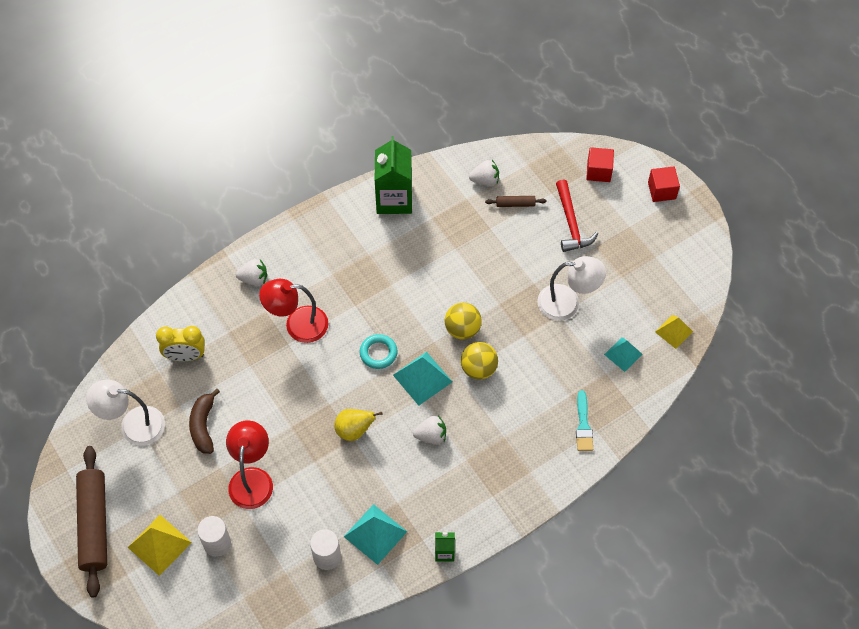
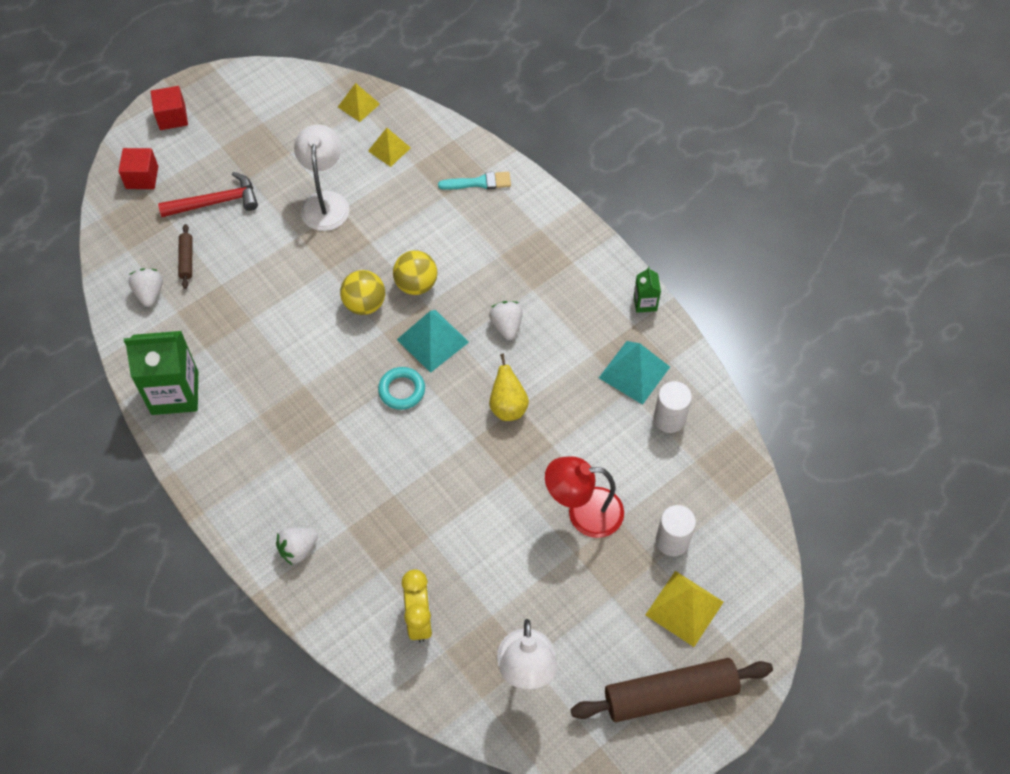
camera: 95 degrees left, 0 degrees up
(203, 426) = (518, 580): brown banana -> none
(254, 279) = (298, 549): white strawberry -> white strawberry turned 120 degrees counterclockwise
(297, 325) = (366, 487): red lamp -> none
(623, 354) = (389, 149): turquoise pyramid -> yellow pyramid

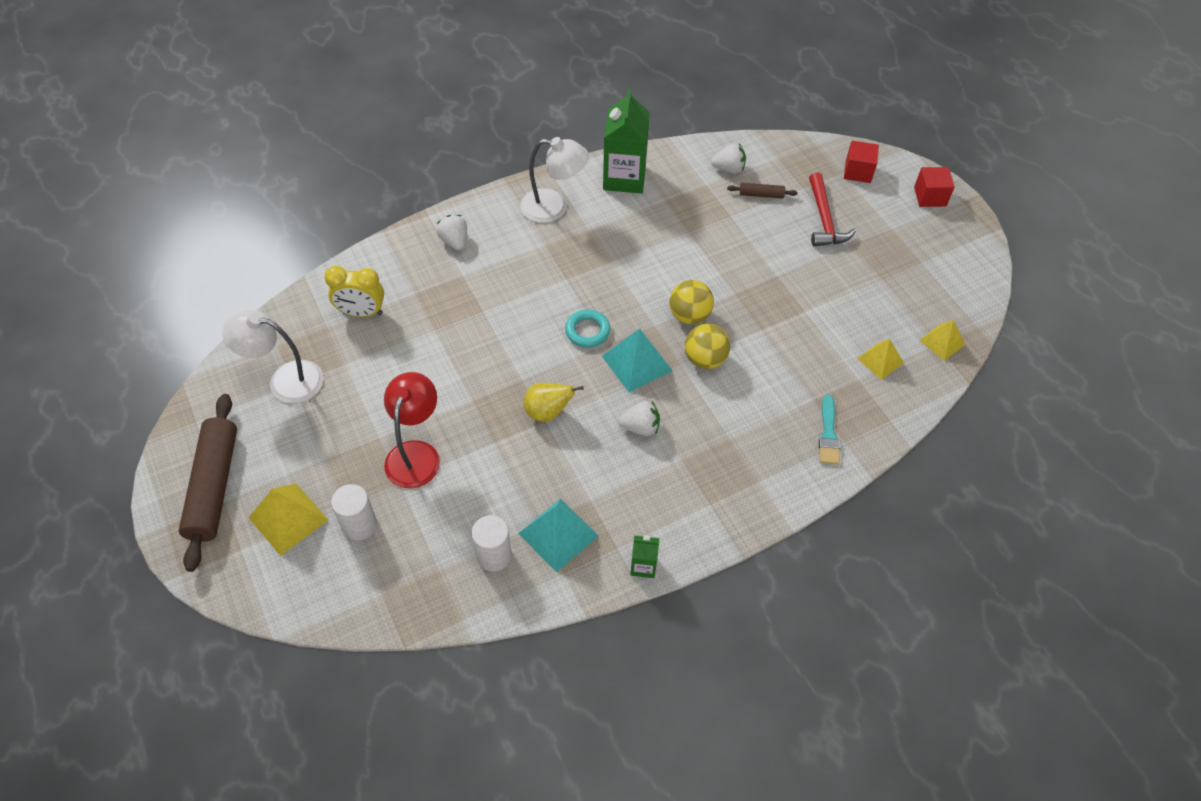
camera: 100 degrees right, 5 degrees down
(325, 202) = (816, 300): white lamp -> white lamp (554, 207)

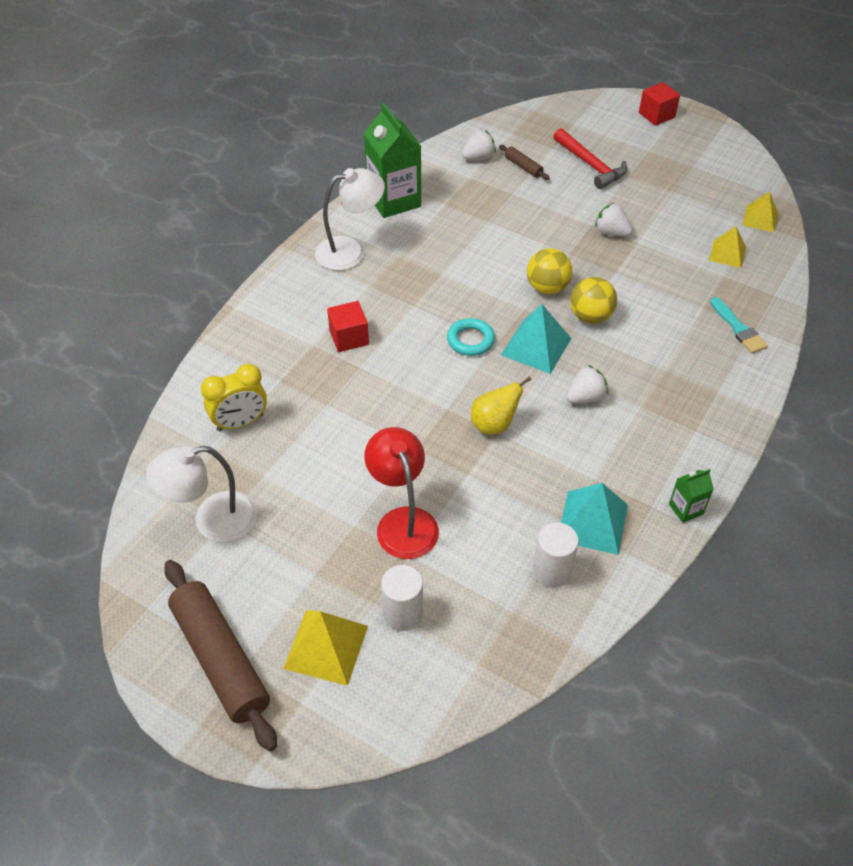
camera: 30 degrees left, 5 degrees down
(454, 241) = (280, 319): white strawberry -> white strawberry (611, 232)
(761, 195) = (523, 167): brown rolling pin -> brown rolling pin turned 75 degrees clockwise
(858, 171) = (585, 118): red cube -> red cube (349, 337)

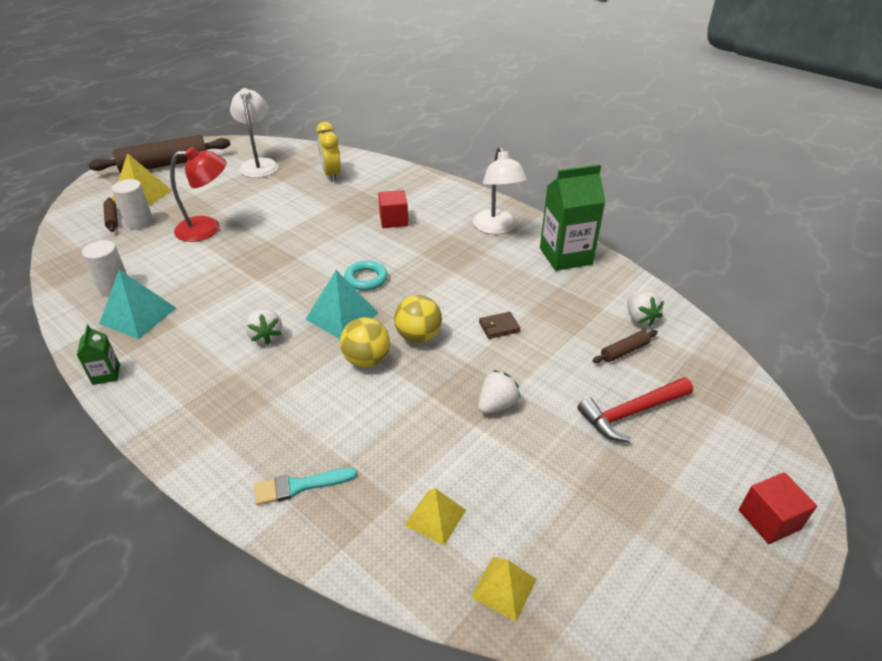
camera: 100 degrees right, 10 degrees down
(400, 655) = (112, 219): none -> brown rolling pin
(494, 424) = (266, 279): yellow pear -> none
(517, 238) = (499, 327): none -> brown wallet

